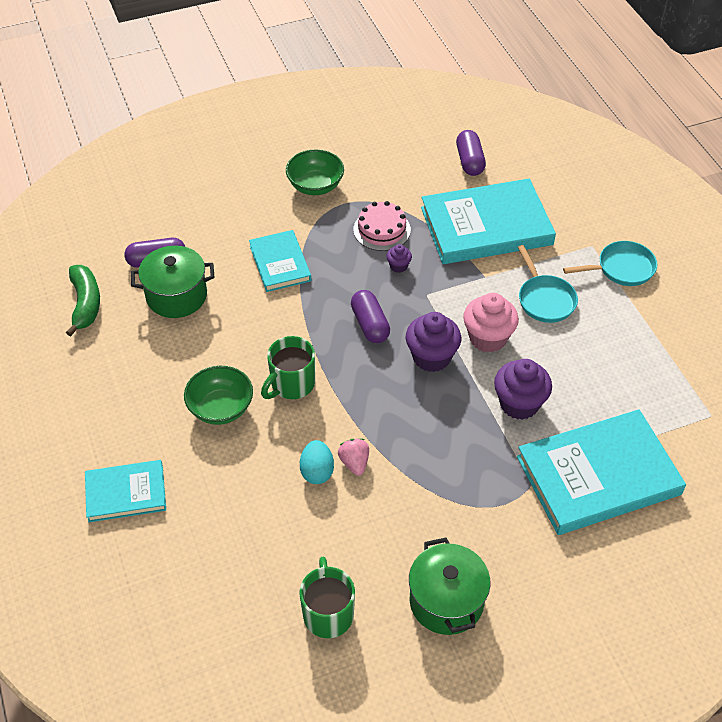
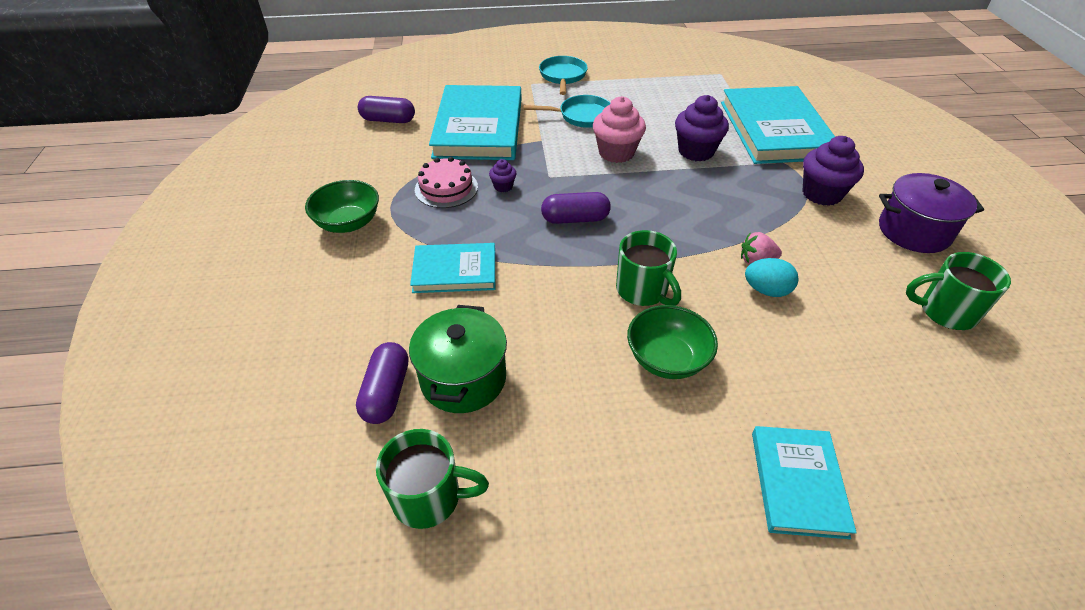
camera: 75 degrees left, 5 degrees down
(85, 304) = (429, 497): green banana -> green mug
(431, 357) = (630, 188): purple cupcake -> purple cupcake (821, 194)
(446, 601) = (914, 231): green pot -> purple pot

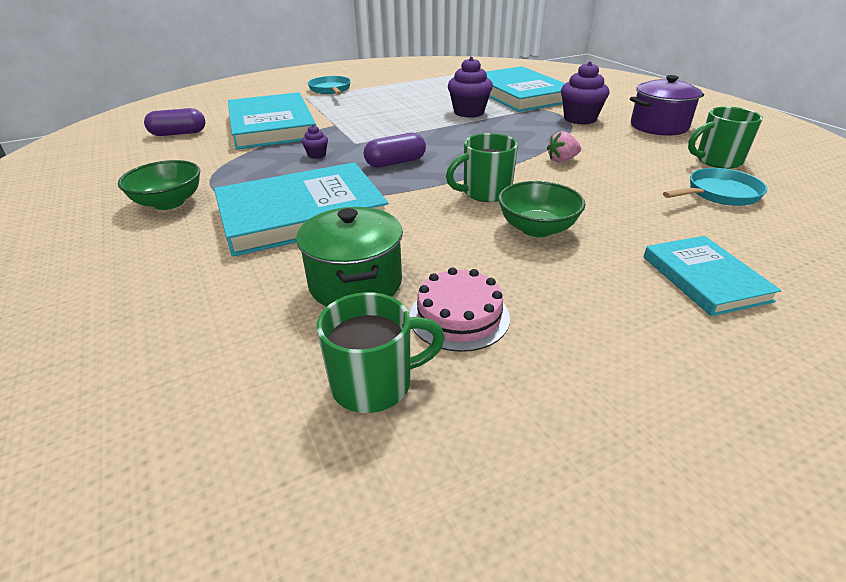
camera: 20 degrees left, 10 degrees down
(386, 392) = (277, 313): purple capsule -> none
(446, 188) = (261, 164): pink cake -> pink cake (459, 316)
(455, 271) = (301, 213): turquoise book -> turquoise book, size x1.80
(582, 116) = (361, 107): turquoise pan -> turquoise pan (719, 194)
(616, 152) = (405, 122): pink cupcake -> none
(643, 291) = (485, 193): green mug -> green mug turned 120 degrees clockwise
(766, 290) = (583, 174): turquoise egg -> none

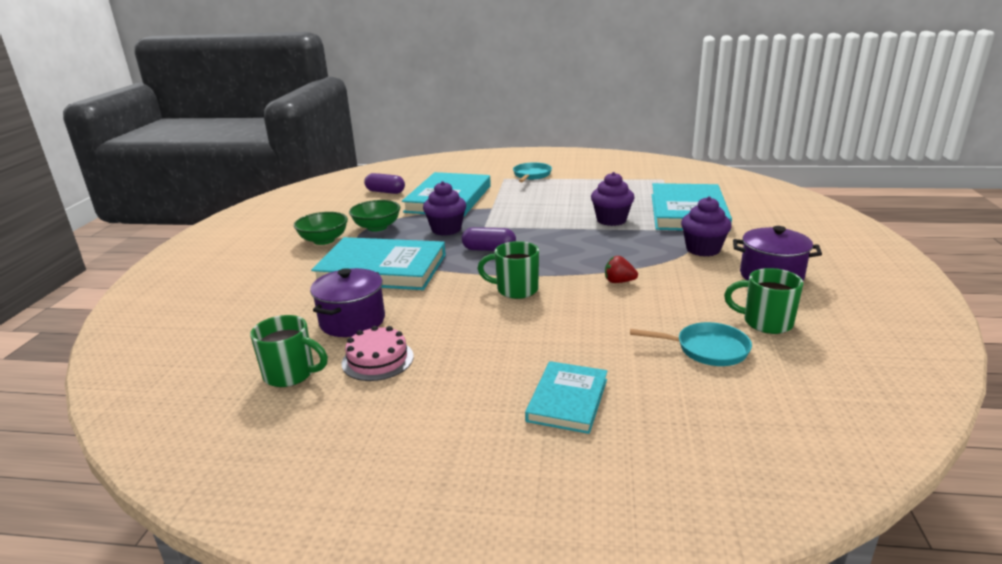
camera: 35 degrees right, 10 degrees down
(317, 155) = (446, 229): purple cupcake -> purple cupcake, size x2.03
(355, 283) = (352, 321): green pot -> purple pot
(537, 228) = (509, 326): green bowl -> green bowl (377, 227)
(562, 160) = (619, 282): pink strawberry -> red strawberry

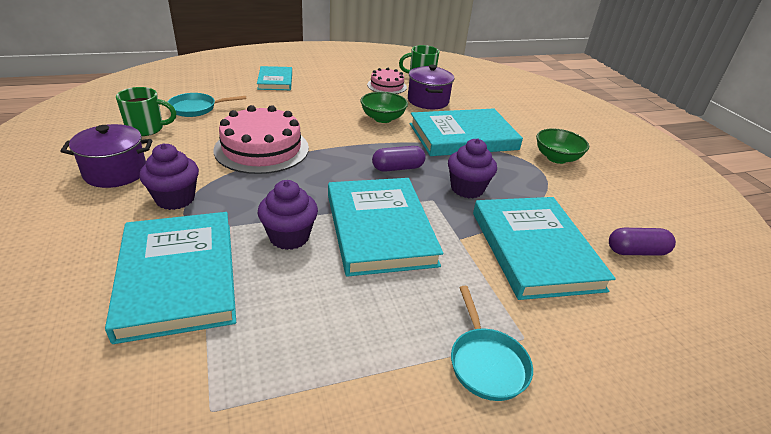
camera: 150 degrees right, 10 degrees up
(377, 227) = (538, 181): green bowl -> green bowl (382, 118)
(515, 290) = (342, 132): green mug -> none
(543, 217) = (379, 229): none -> turquoise book
(619, 282) = (262, 149): red strawberry -> pink cake

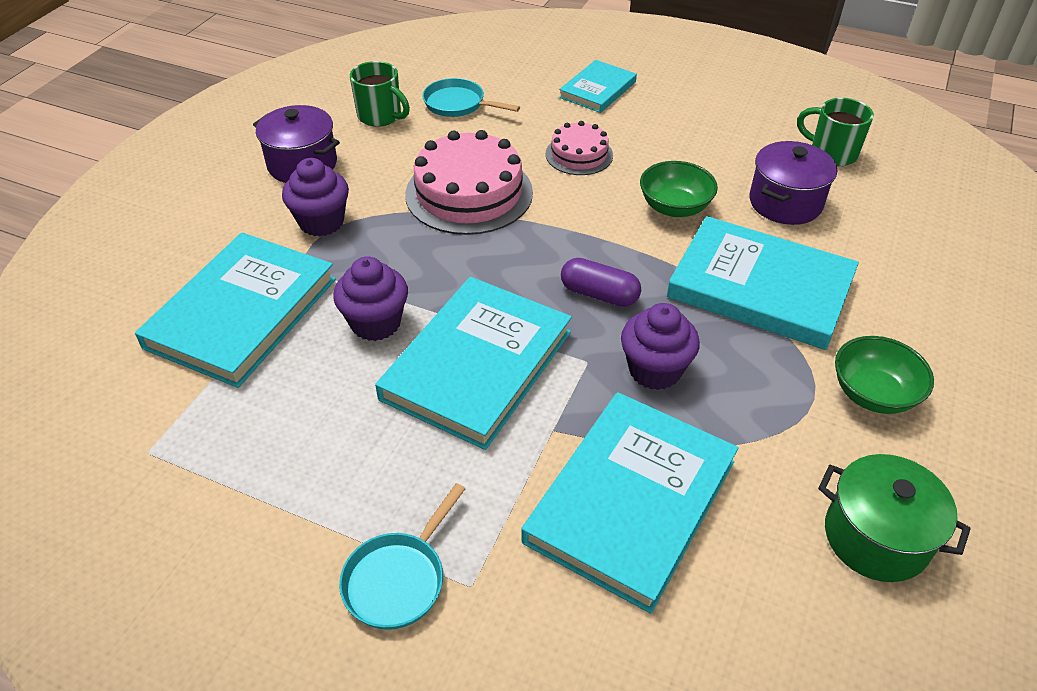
camera: 45 degrees right, 10 degrees up
(387, 86) = (751, 152): pink cake -> pink cake (579, 154)
(630, 209) = (876, 537): none -> green pot
(636, 251) = (780, 596): purple capsule -> none

